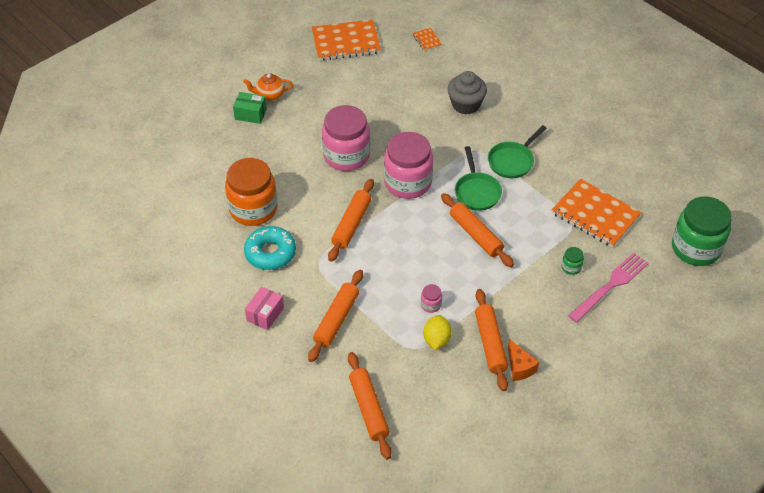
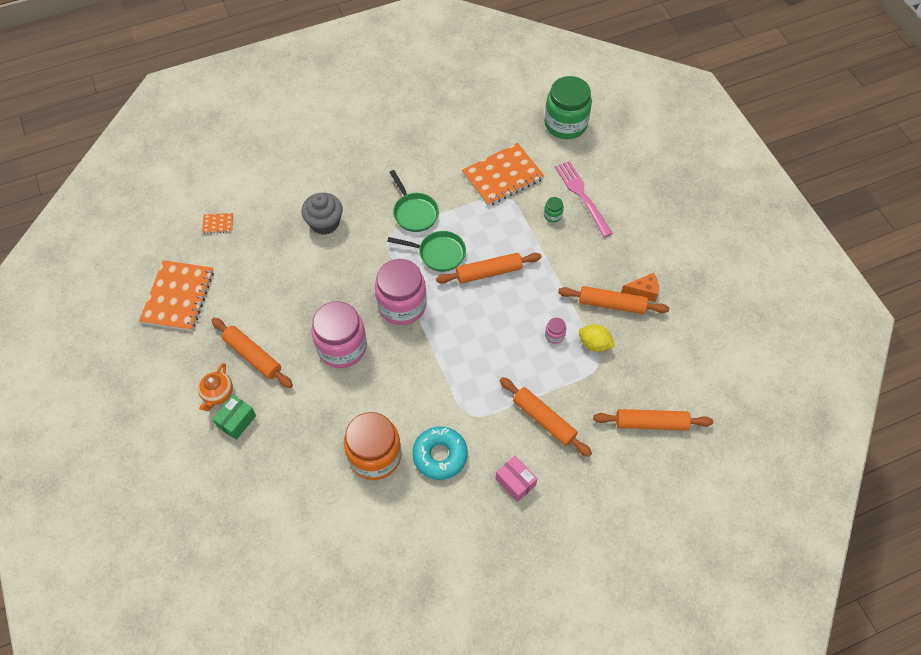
camera: 70 degrees left, 10 degrees up
(351, 224) = (433, 370): orange rolling pin -> orange rolling pin (253, 356)

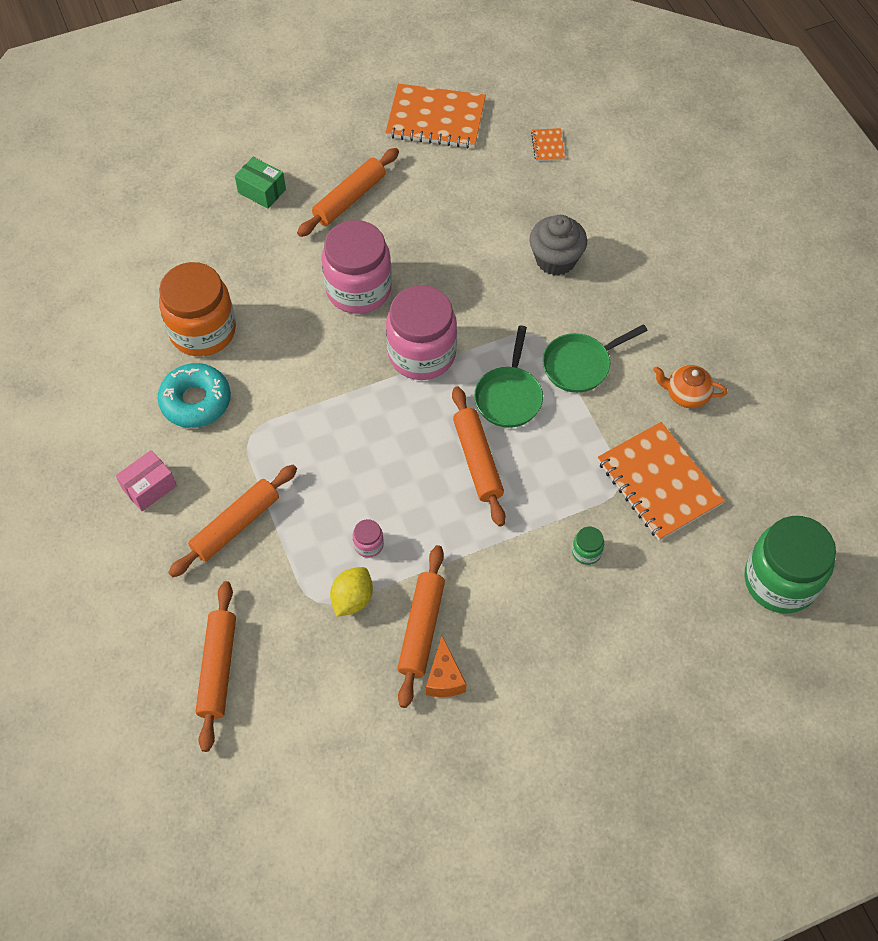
camera: 90 degrees right, 0 degrees up
(217, 394) = (299, 170): orange teapot -> orange teapot (686, 394)
(582, 196) = (628, 598): pink fork -> none

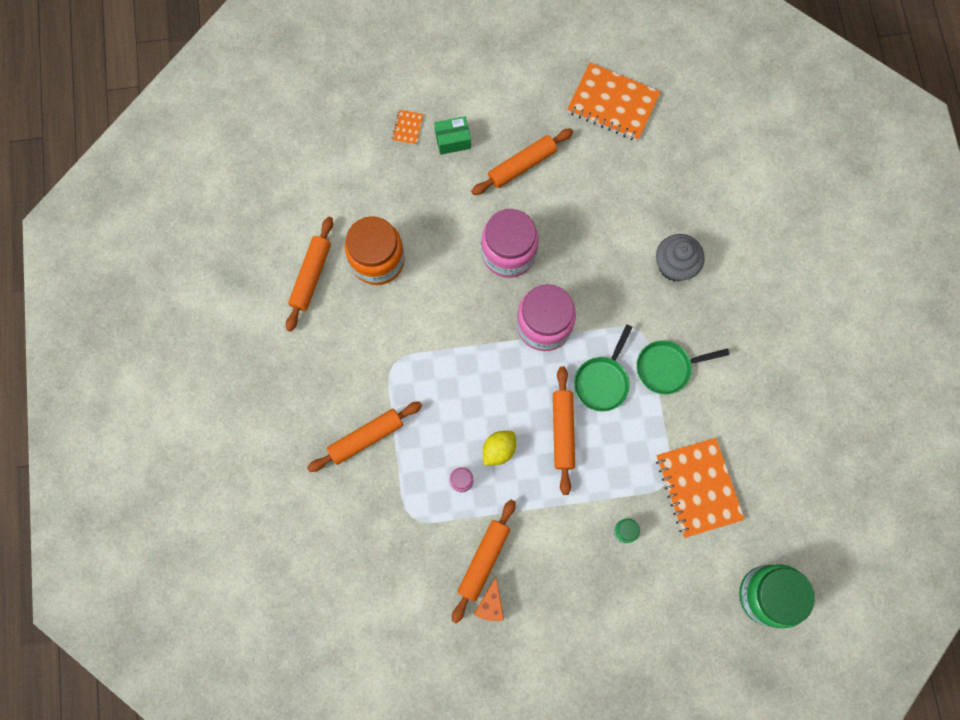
camera: 15 degrees right, 15 degrees up
(149, 487) = (308, 388): pink box -> none
(196, 401) = (359, 322): turquoise donut -> none
(218, 668) = (328, 551): orange rolling pin -> orange rolling pin (311, 276)
(262, 191) = (453, 140): green box -> green box turned 60 degrees counterclockwise
(352, 599) = (438, 522): yellow lemon -> yellow lemon (498, 450)
(548, 146) = (699, 153): orange notebook -> orange notebook (407, 128)
(686, 394) = (743, 416): orange teapot -> none

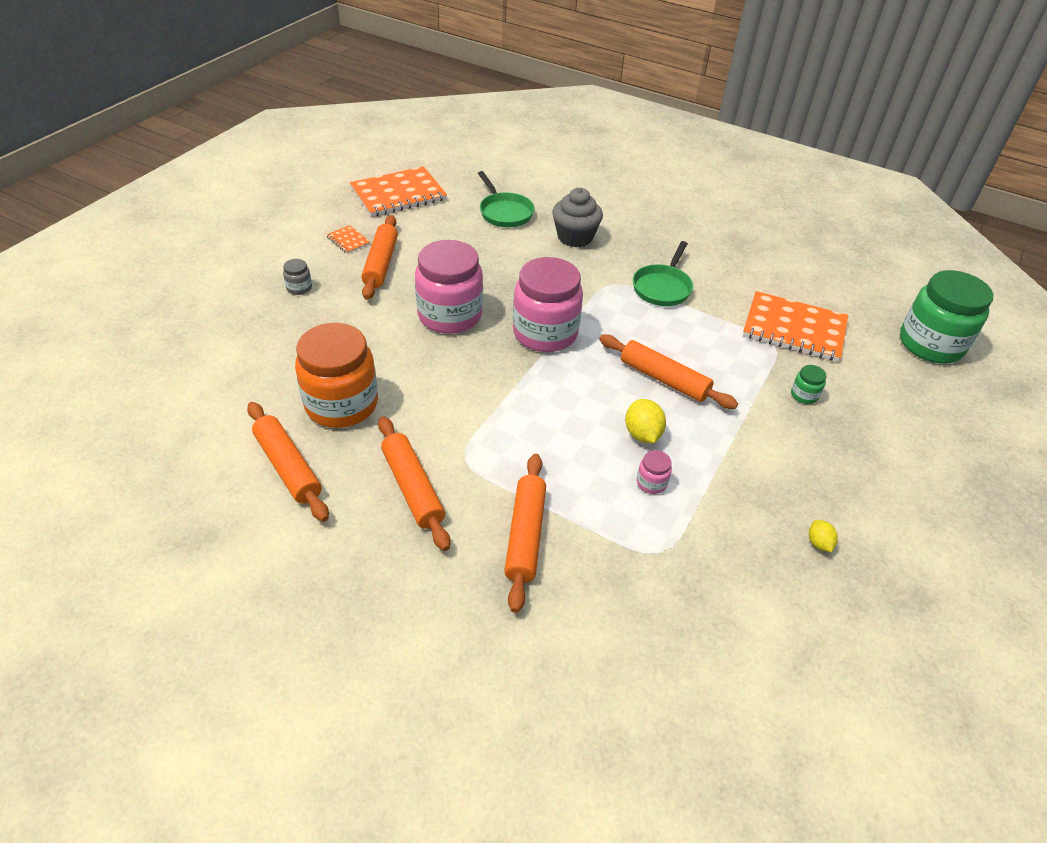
camera: 55 degrees left, 30 degrees down
(407, 128) = (245, 307): orange notebook -> orange notebook (348, 240)
(453, 140) = (299, 288): green box -> grey jar
(484, 560) = (760, 518): orange rolling pin -> orange rolling pin (413, 488)
(490, 604) = (818, 543): orange cheese -> yellow lemon
(602, 381) = (638, 328): green pan -> green pan (504, 212)

